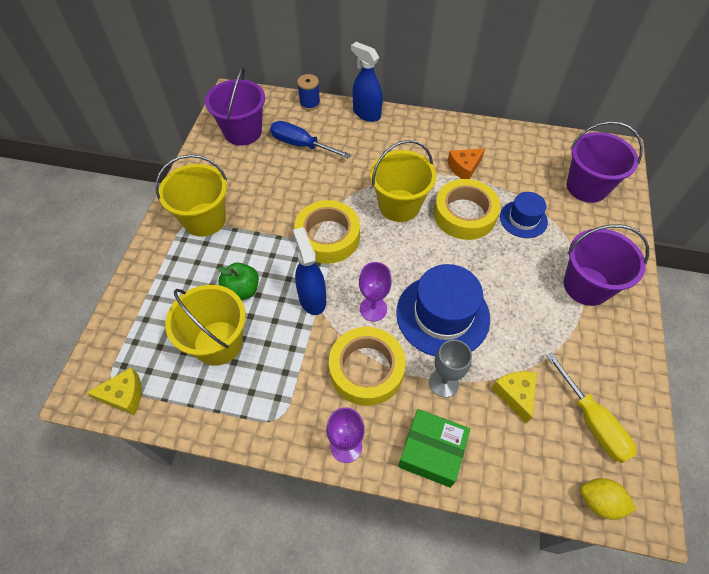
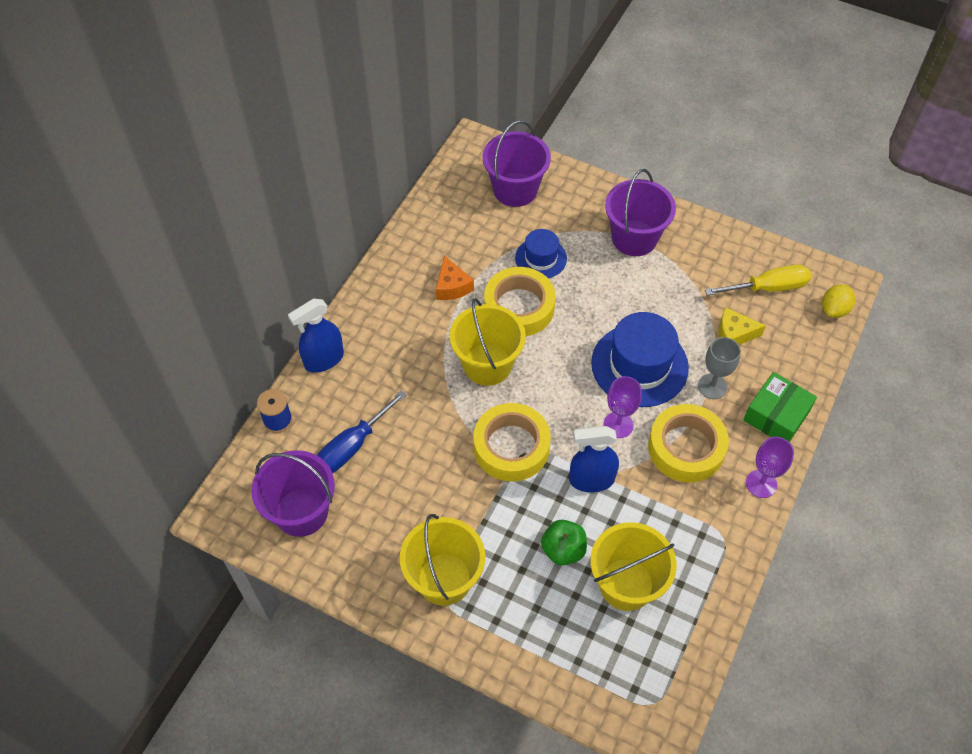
camera: 75 degrees left, 0 degrees up
(124, 395) = (671, 689): yellow cheese -> none

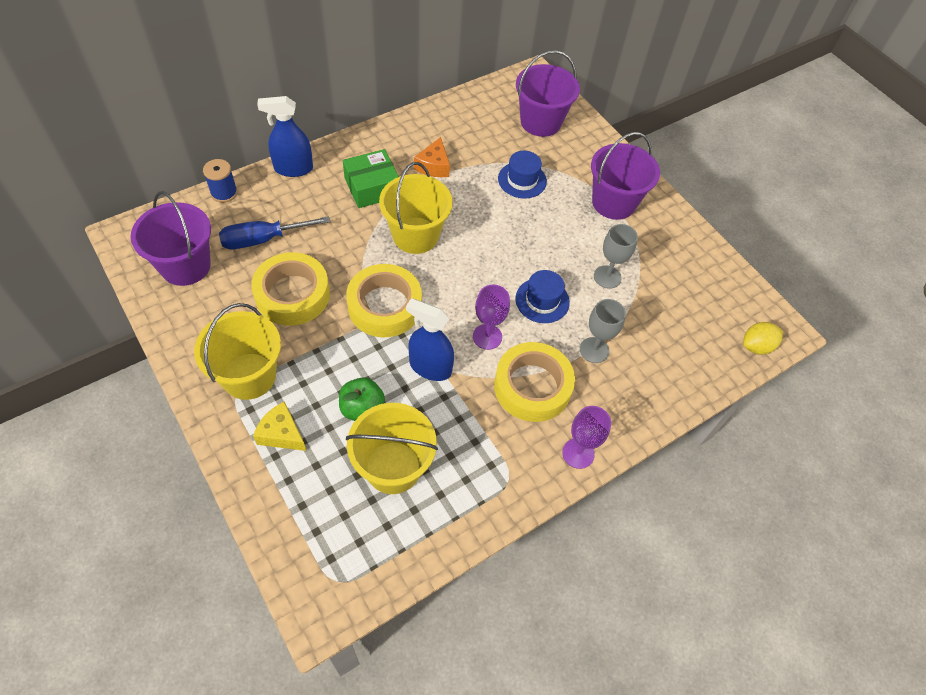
camera: 25 degrees right, 0 degrees up
(519, 307) = (475, 206): yellow tape -> yellow tape (292, 294)
(639, 365) = (542, 300): blue hat -> blue hat, size x0.57
(677, 313) = (607, 277): none -> grey goblet
(734, 334) = (646, 319): yellow cheese -> yellow cheese (281, 433)
(768, 288) = (705, 298): yellow screwdriver -> none
(776, 415) = (635, 404): green box -> green box (372, 187)

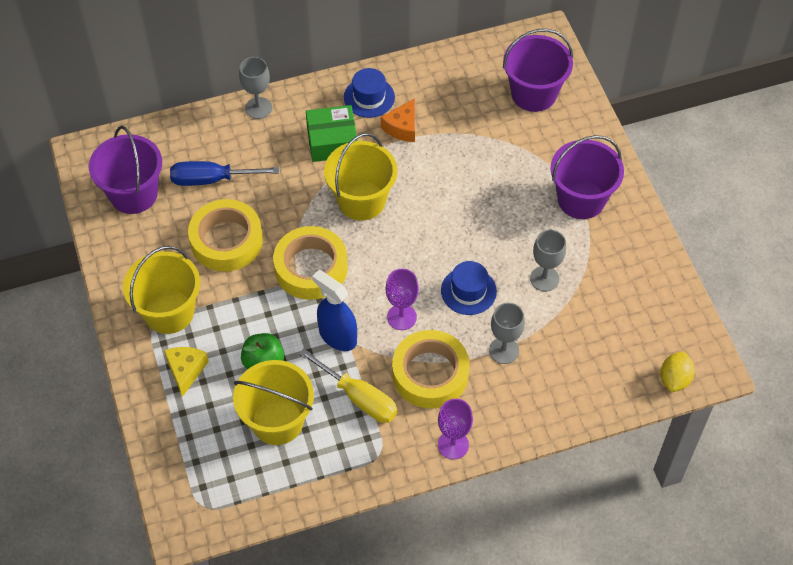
camera: 20 degrees right, 0 degrees up
(224, 193) = (185, 124): blue spool -> none
(281, 433) = (186, 370): yellow cheese -> yellow cheese turned 45 degrees clockwise
(293, 168) = (258, 108): blue spray bottle -> grey goblet
(469, 425) = (359, 397): none -> yellow screwdriver
(522, 180) = (491, 158): blue hat -> blue hat (369, 97)
(756, 346) = (674, 379): yellow lemon -> yellow lemon turned 60 degrees counterclockwise

